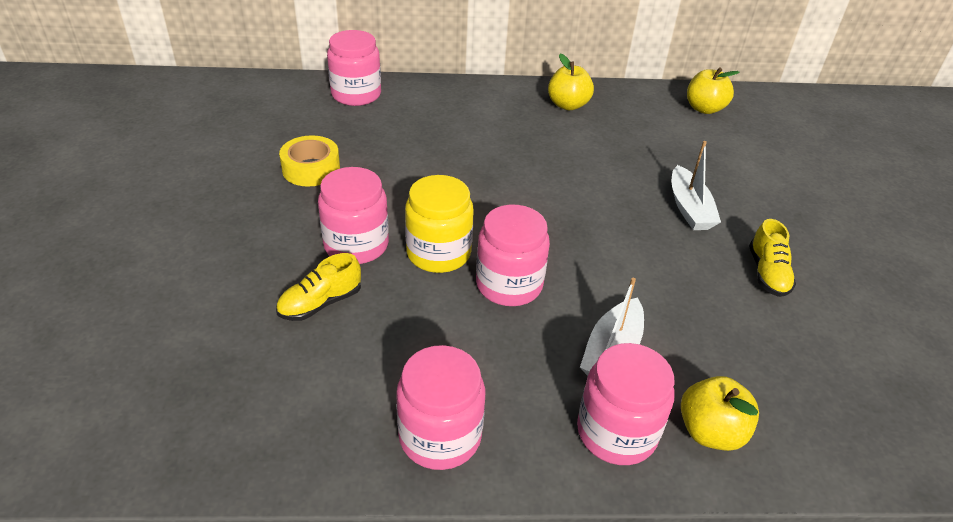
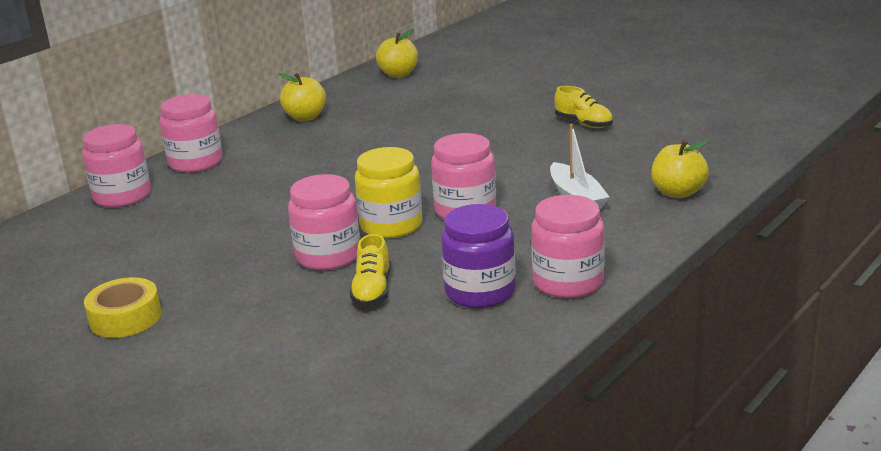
camera: 45 degrees left, 15 degrees down
(311, 169) = (194, 248): yellow tape -> yellow tape (125, 318)
(371, 377) = (480, 292): none -> purple jar
(616, 432) = (642, 221): pink jar -> pink jar (196, 162)
(689, 208) = (489, 122): white boat -> none

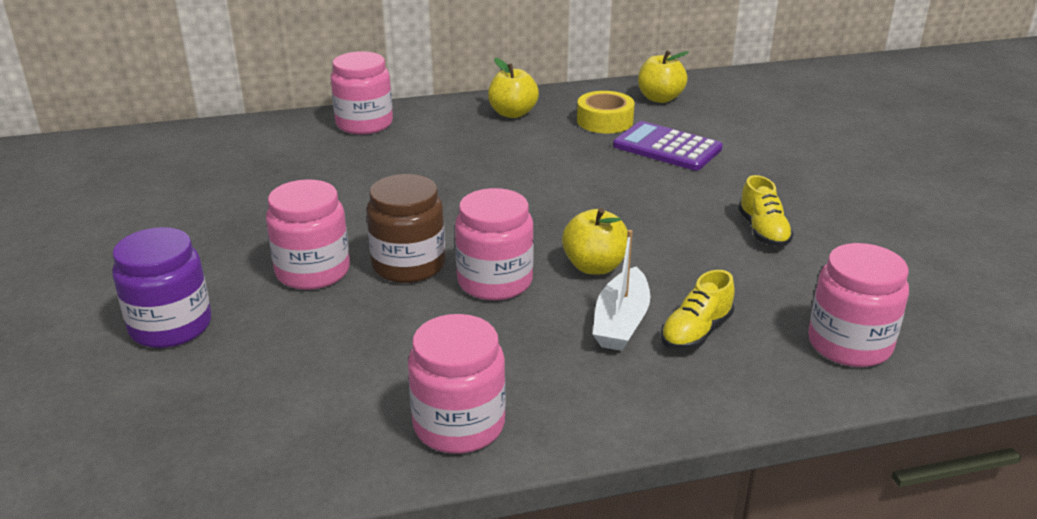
camera: 35 degrees right, 5 degrees up
(122, 196) = (269, 133): pink jar -> pink jar (849, 344)
(125, 318) = (97, 253): yellow tape -> yellow tape (605, 121)
(372, 290) = (288, 330): yellow shoe -> yellow shoe (696, 332)
(391, 225) = (408, 265): yellow jar -> brown jar
(452, 101) = (667, 147): none -> purple calculator
(480, 292) = (367, 386): purple jar -> purple jar (171, 326)
(678, 192) = (741, 373): yellow apple -> yellow apple (594, 266)

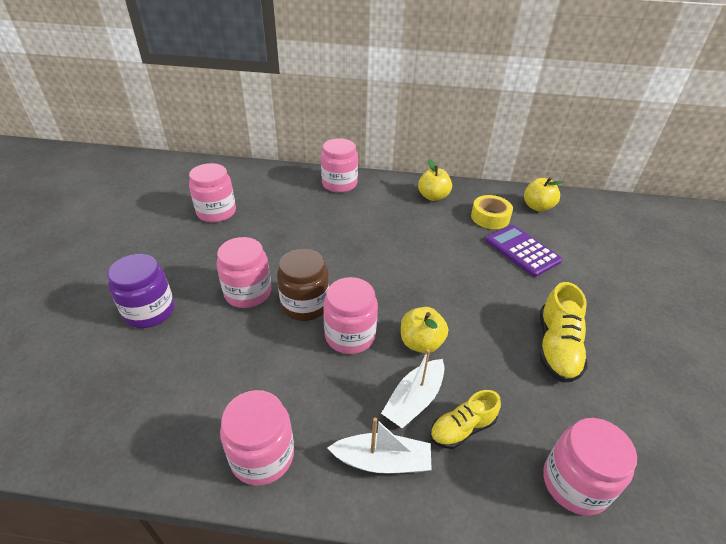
camera: 20 degrees right, 10 degrees up
(190, 193) = (216, 212): none -> pink jar
(618, 387) = (382, 461): none -> white boat
(763, 231) = (557, 347): yellow shoe -> yellow shoe, size x1.52

